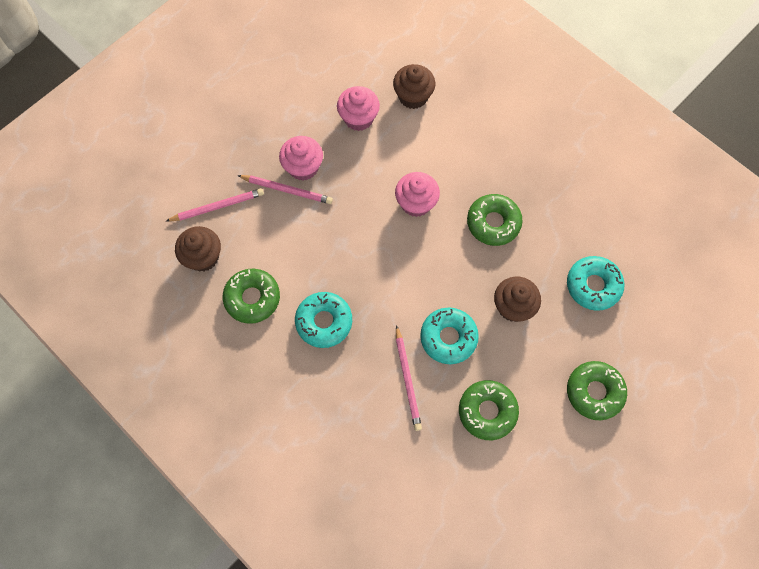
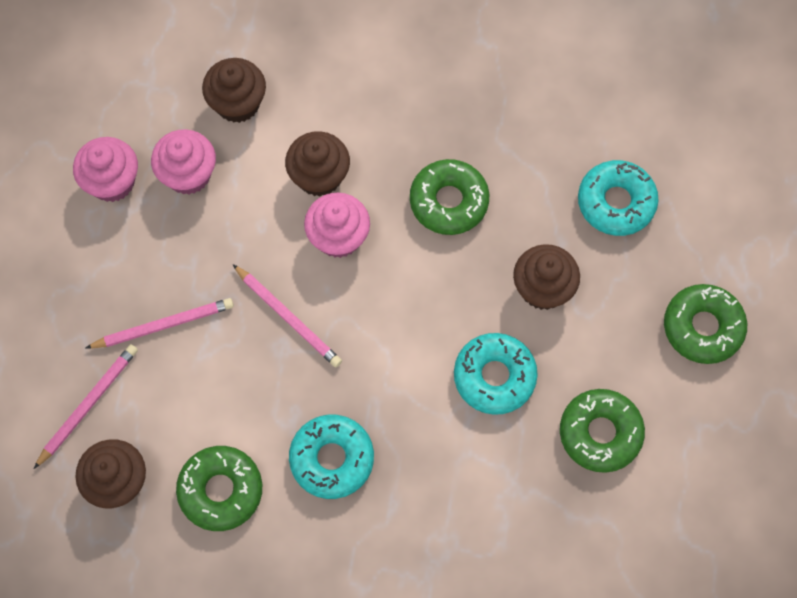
camera: 35 degrees left, 0 degrees up
(303, 167) = (163, 282): pink cupcake -> pink cupcake (112, 182)
(407, 379) = (482, 460): pink pencil -> pink pencil (288, 317)
(429, 163) = (319, 176): none -> brown cupcake

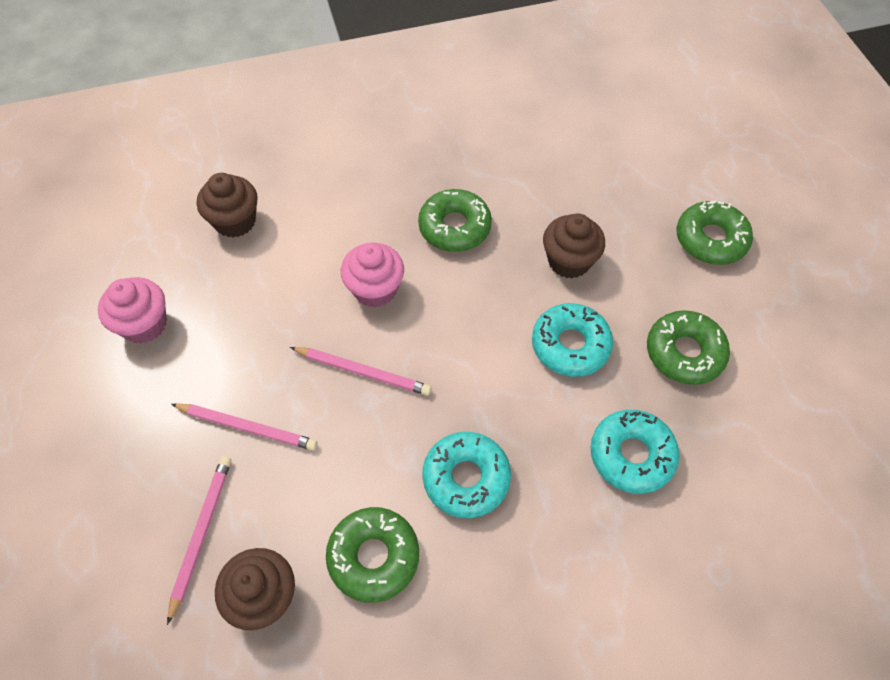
camera: 25 degrees left, 10 degrees down
(163, 325) = (247, 427): pink pencil -> pink pencil turned 60 degrees clockwise
(188, 174) = (215, 292): pink cupcake -> none
(319, 176) = (334, 249): brown cupcake -> none
(616, 202) = (587, 178): turquoise donut -> turquoise donut (631, 455)

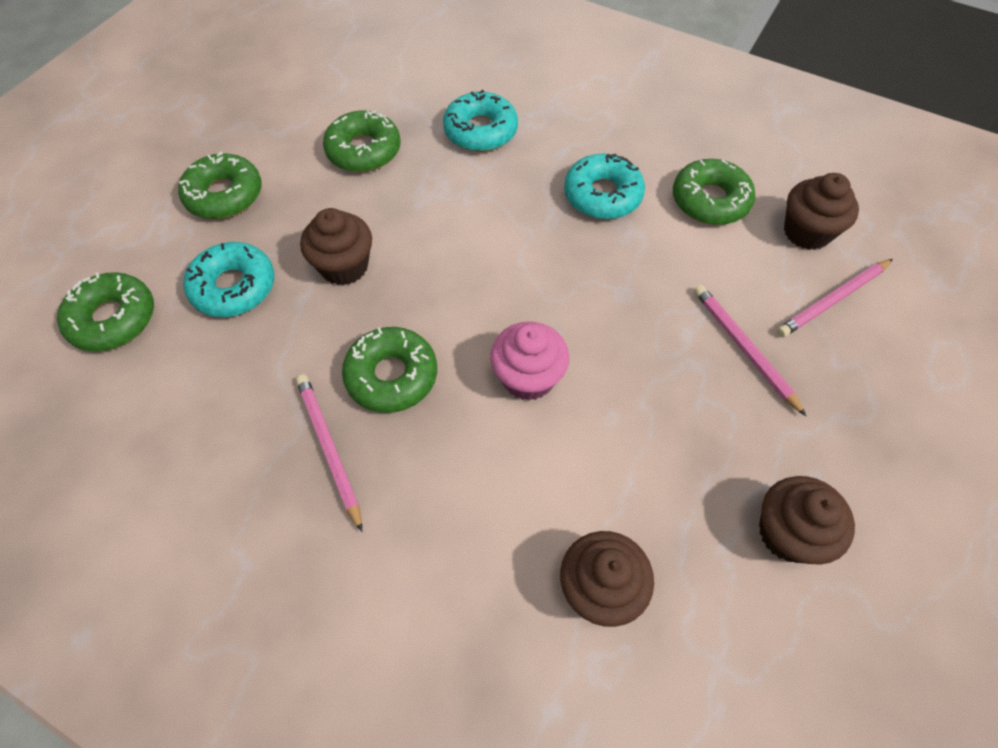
camera: 135 degrees left, 0 degrees up
(144, 324) = (788, 533): pink cupcake -> brown cupcake
(362, 372) = (608, 317): pink pencil -> pink pencil (329, 449)
(570, 345) = (430, 212): turquoise donut -> turquoise donut (234, 287)
(640, 134) = (113, 319): none -> green donut

